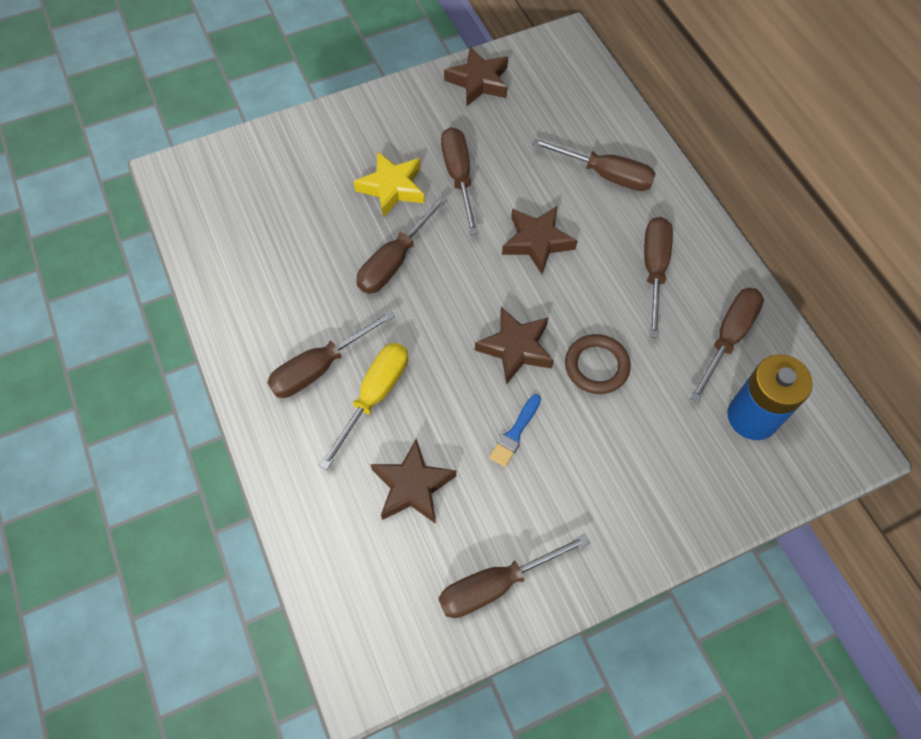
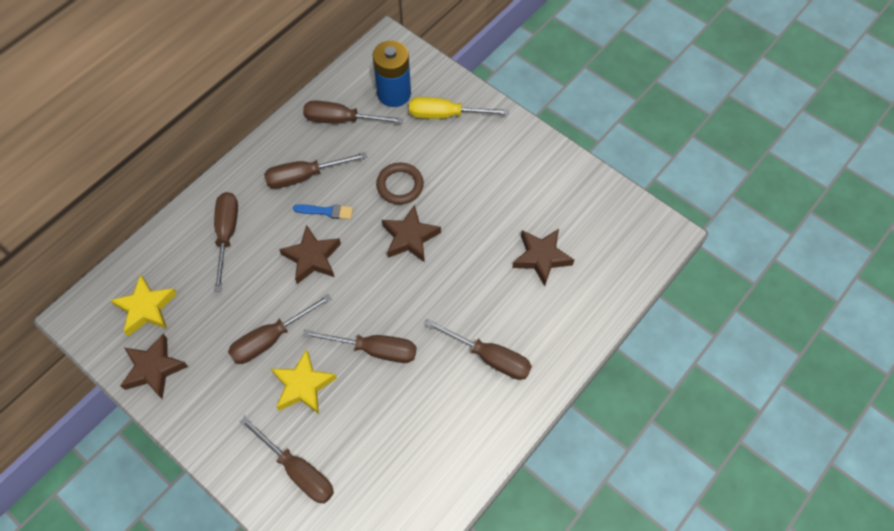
camera: 115 degrees left, 0 degrees up
(374, 396) = (492, 310): yellow screwdriver -> yellow screwdriver (445, 115)
(496, 585) = (573, 188): brown screwdriver -> brown screwdriver (298, 470)
(515, 433) = (473, 214): blue brush -> blue brush (326, 211)
(548, 90) = (146, 308): none -> yellow star

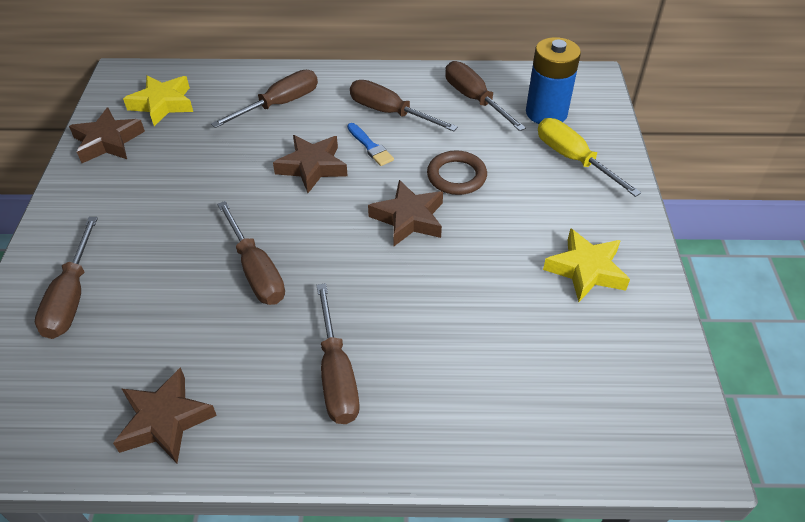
camera: 50 degrees right, 15 degrees down
(271, 339) = (201, 192): brown screwdriver -> none
(303, 385) = (169, 243): yellow star -> yellow star (586, 270)
(541, 257) = (509, 341): brown star -> brown star (165, 420)

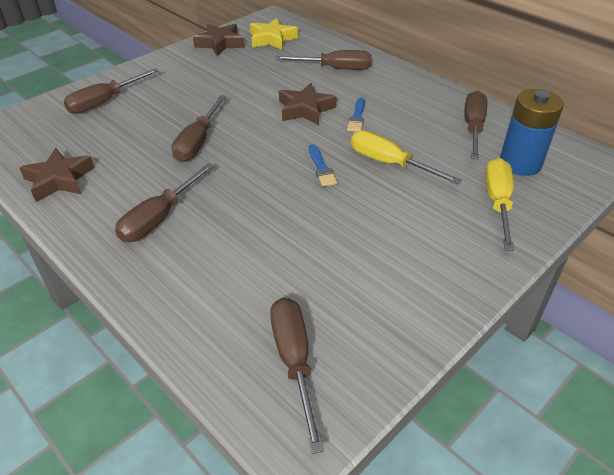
camera: 45 degrees right, 5 degrees down
(389, 113) = (398, 106): brown screwdriver -> brown screwdriver (294, 361)
(409, 218) = (321, 168): brown star -> blue brush
(456, 176) = (389, 163): brown ring -> yellow screwdriver
(586, 270) = (398, 273): yellow star -> none

